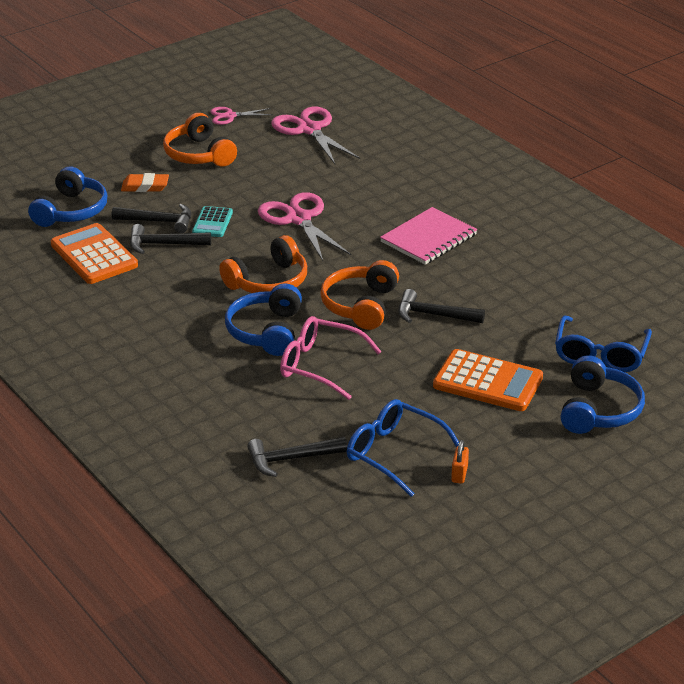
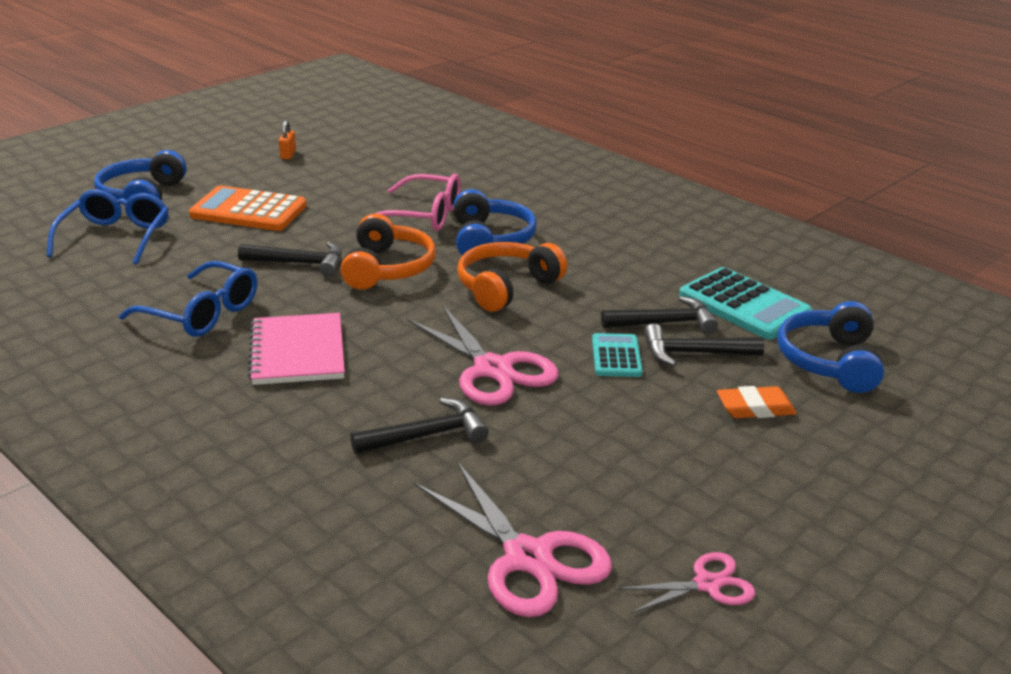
camera: 170 degrees right, 5 degrees down
(94, 255) = (744, 305): orange calculator -> turquoise calculator
(199, 154) = (709, 478): orange headphones -> none
(291, 459) = (435, 157): black hammer -> black hammer (427, 435)
(395, 454) = (344, 163): blue glasses -> blue glasses (201, 313)
(428, 238) = (297, 352): pink notebook -> pink notebook turned 45 degrees counterclockwise

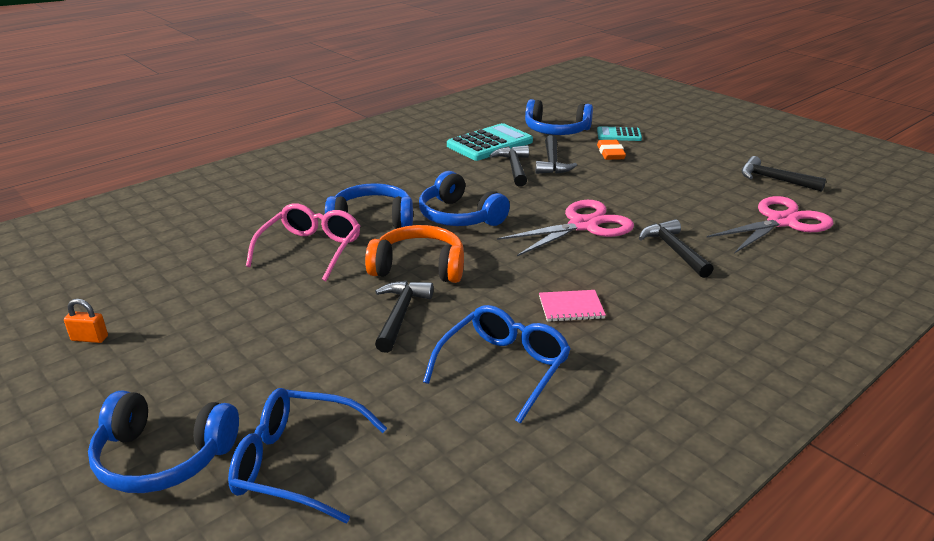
camera: 85 degrees left, 0 degrees up
(248, 211) = (255, 357): orange calculator -> none
(297, 352) = (571, 307): pink notebook -> pink notebook, size x0.58
(506, 287) = (459, 216): orange headphones -> blue headphones
(616, 356) = (559, 185): turquoise calculator -> turquoise calculator (619, 135)
(707, 584) = (774, 179): pink scissors -> black hammer

